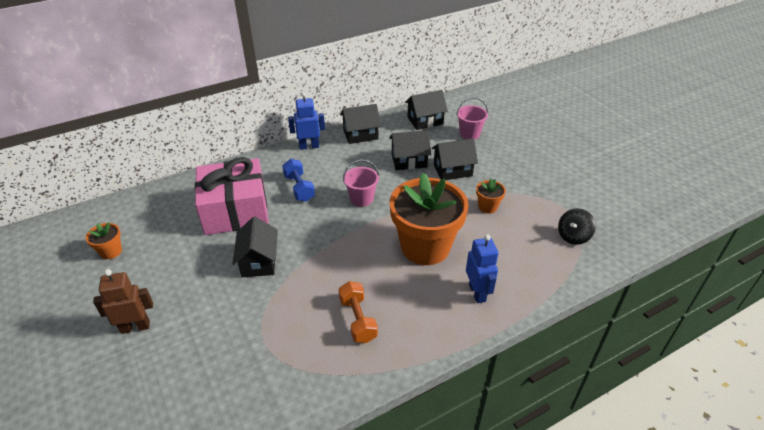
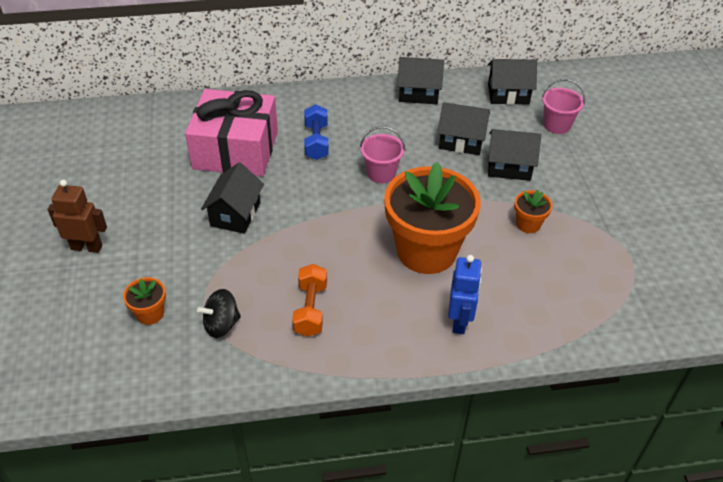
camera: 20 degrees right, 5 degrees up
(111, 251) = (93, 161): orange flower pot -> orange flower pot (150, 313)
(309, 146) = (351, 93): blue robot -> none
(573, 236) = (617, 290): black spinning top -> black spinning top (221, 324)

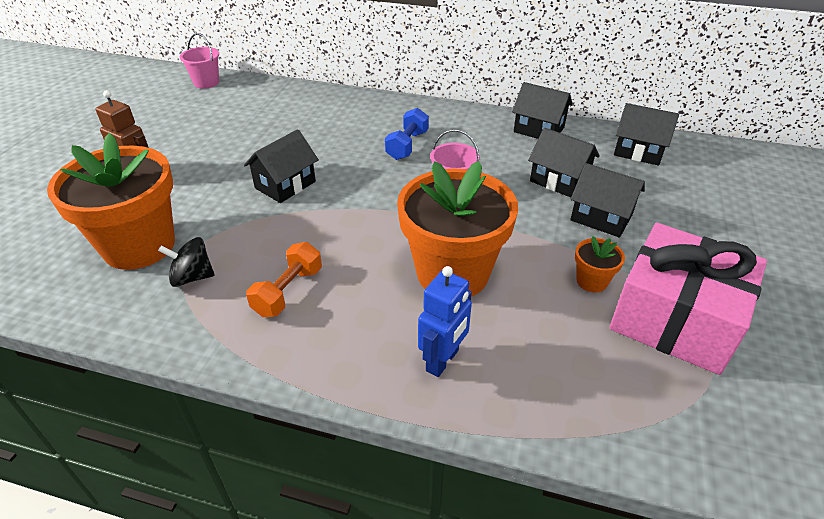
camera: 25 degrees right, 5 degrees down
(150, 313) = (139, 246): orange flower pot -> orange flower pot, size x2.39
(236, 150) = (328, 134): pink gift -> pink gift (675, 318)
(557, 125) = (682, 192): pink bucket -> pink bucket (206, 82)

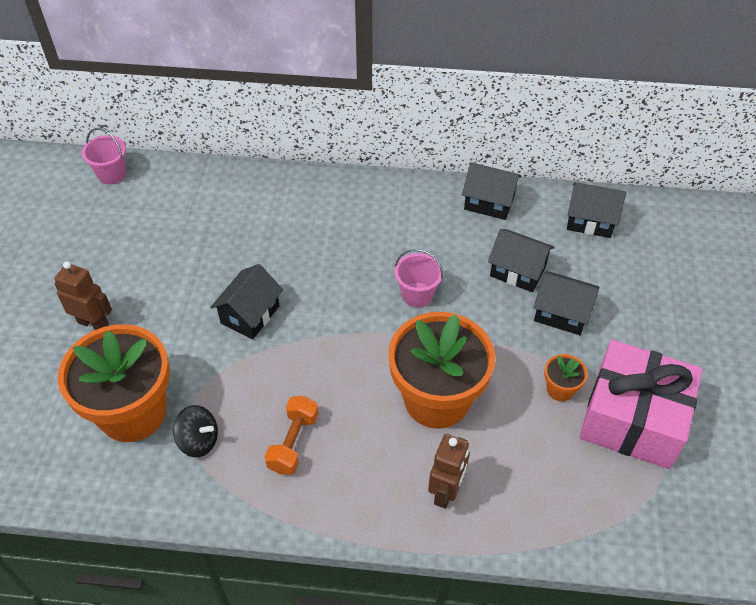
camera: 10 degrees left, 10 degrees up
(192, 277) = (199, 440): black spinning top -> black spinning top turned 150 degrees counterclockwise
(407, 145) = (359, 243): blue dumbbell -> none
(443, 360) = (446, 492): blue robot -> brown robot

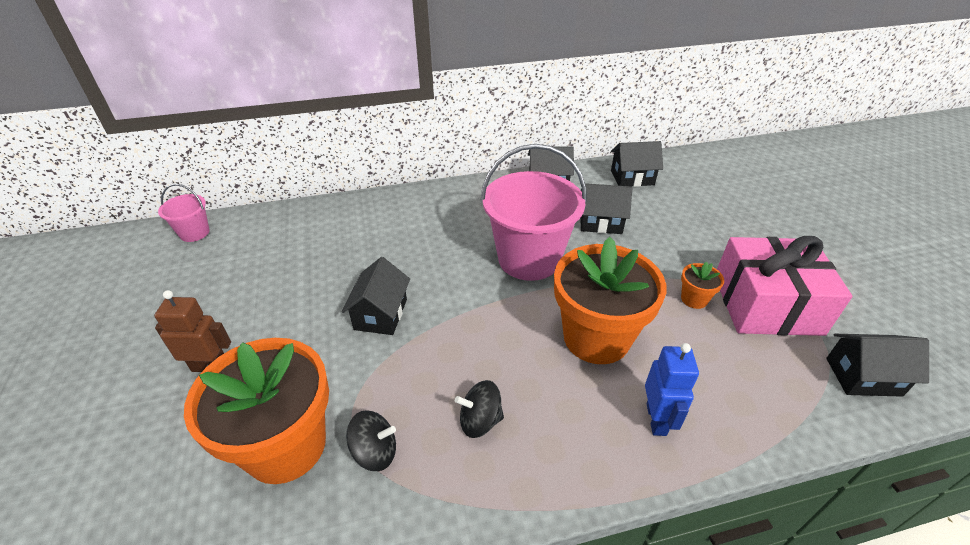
camera: 20 degrees left, 10 degrees down
(293, 442) = (480, 421): orange dumbbell -> black spinning top
(417, 295) = (529, 259): pink bucket -> pink bucket, size x2.11
(446, 492) = (656, 419): brown robot -> blue robot
(561, 313) = (655, 243): black house -> black house (863, 377)

